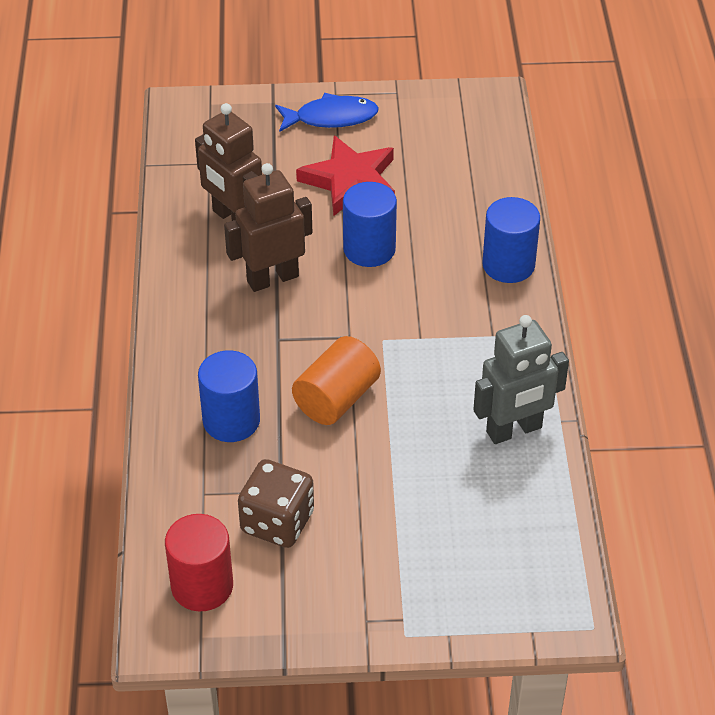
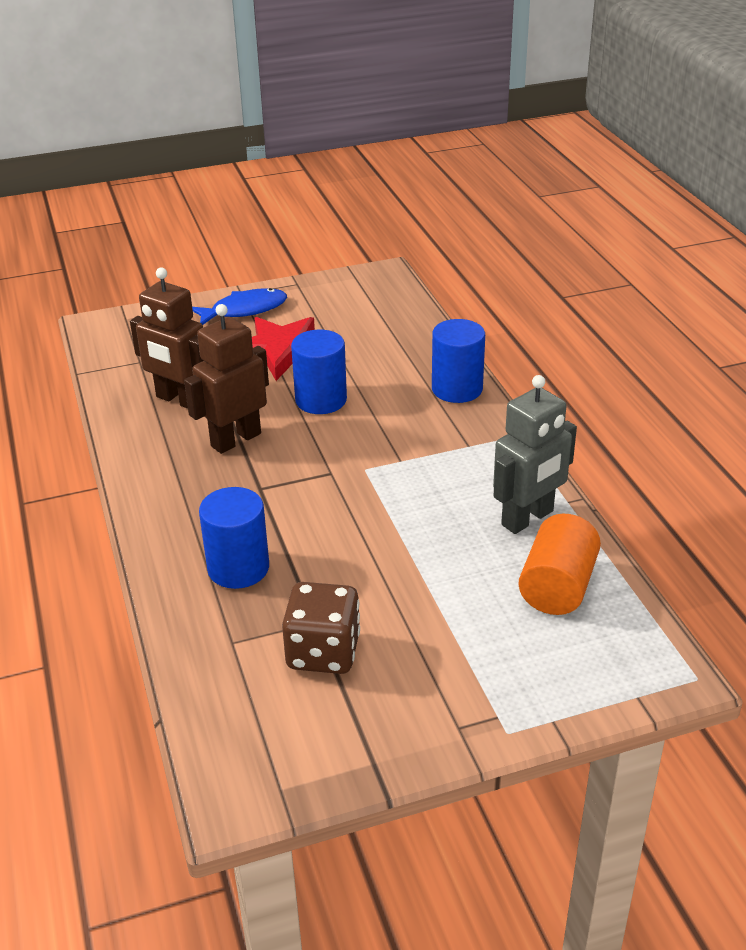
camera: 15 degrees left, 10 degrees down
(202, 586) = (263, 735): red cylinder -> none
(336, 399) = (340, 527): orange cylinder -> orange cylinder (557, 587)

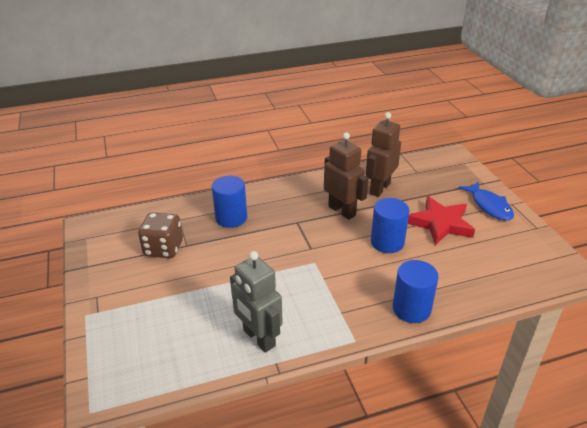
camera: 90 degrees right, 0 degrees up
(557, 587) = (190, 347): orange cylinder -> none

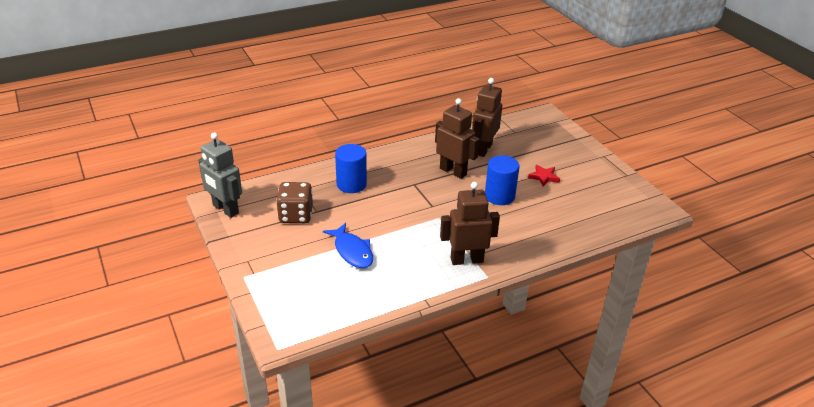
camera: 10 degrees left, 0 degrees up
(258, 338) = (405, 282): grey robot -> grey robot (225, 209)
(335, 316) = (466, 260): none -> brown robot
(411, 309) = (530, 249): blue cylinder -> none
(440, 224) = (543, 177): red star -> red star, size x0.52
(489, 206) = (584, 159): blue fish -> blue fish (352, 251)

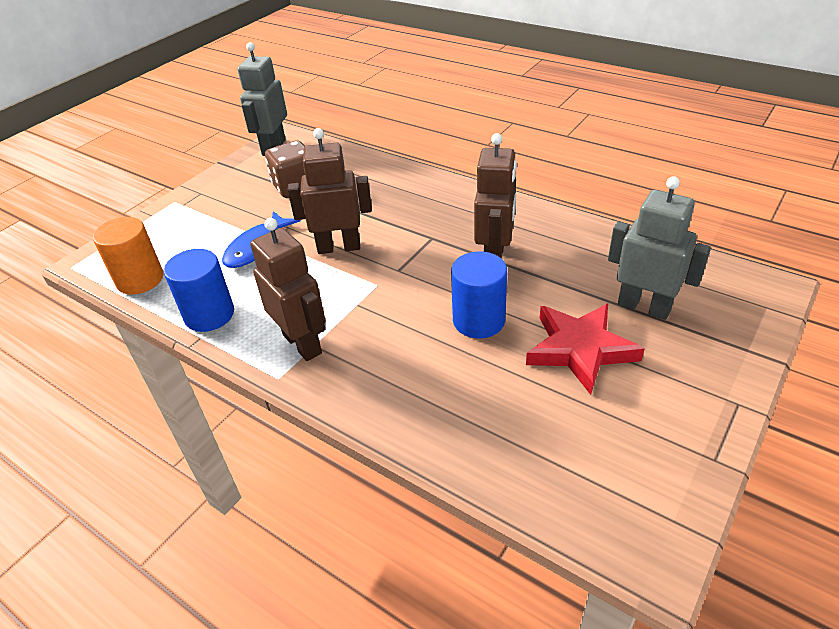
camera: 65 degrees right, 5 degrees up
(334, 314) = (140, 280): none -> orange cylinder
(351, 184) = (385, 196): blue cylinder -> blue cylinder (209, 315)
(483, 149) = (581, 262): brown robot -> brown robot (339, 247)
(530, 148) = (644, 307): none -> grey robot
(543, 177) = (580, 349): red star -> red star, size x1.91

